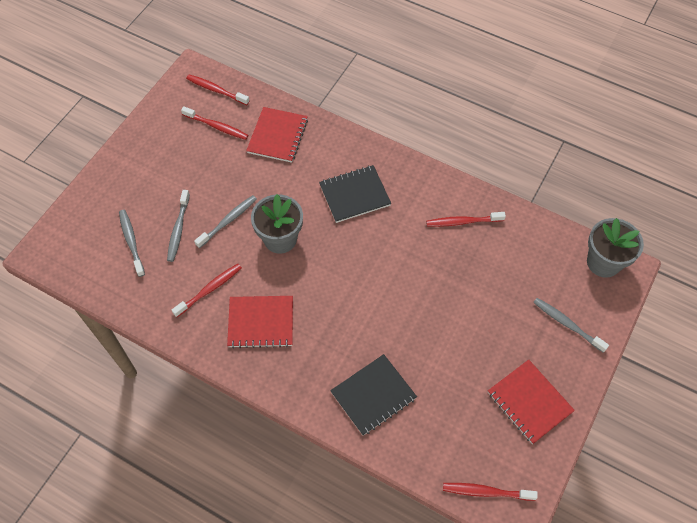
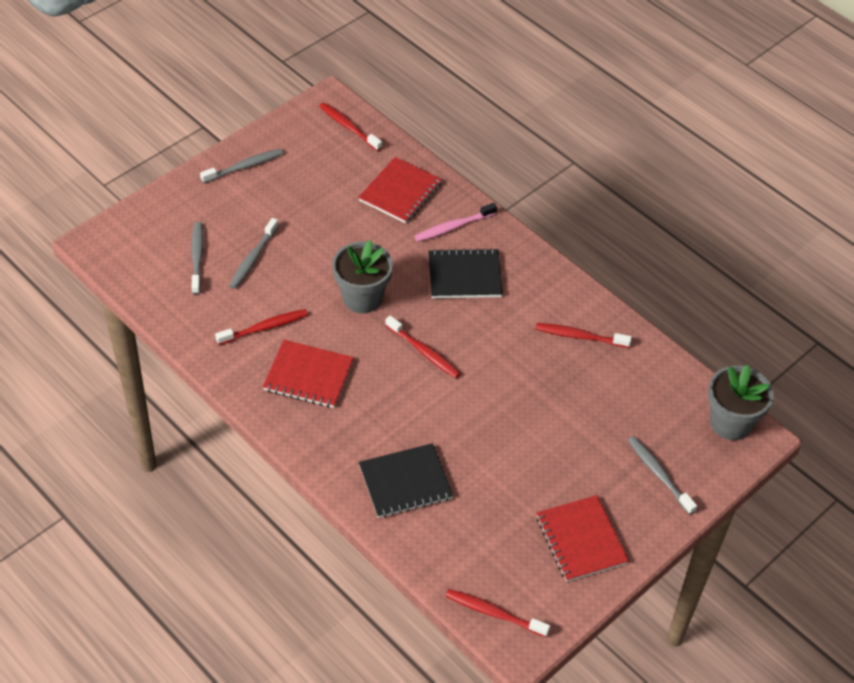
camera: 15 degrees right, 10 degrees down
(217, 126) = (335, 165): red toothbrush -> red toothbrush (424, 352)
(228, 221) = (311, 264): grey toothbrush -> grey toothbrush (244, 166)
(330, 155) = (453, 227): none -> pink toothbrush

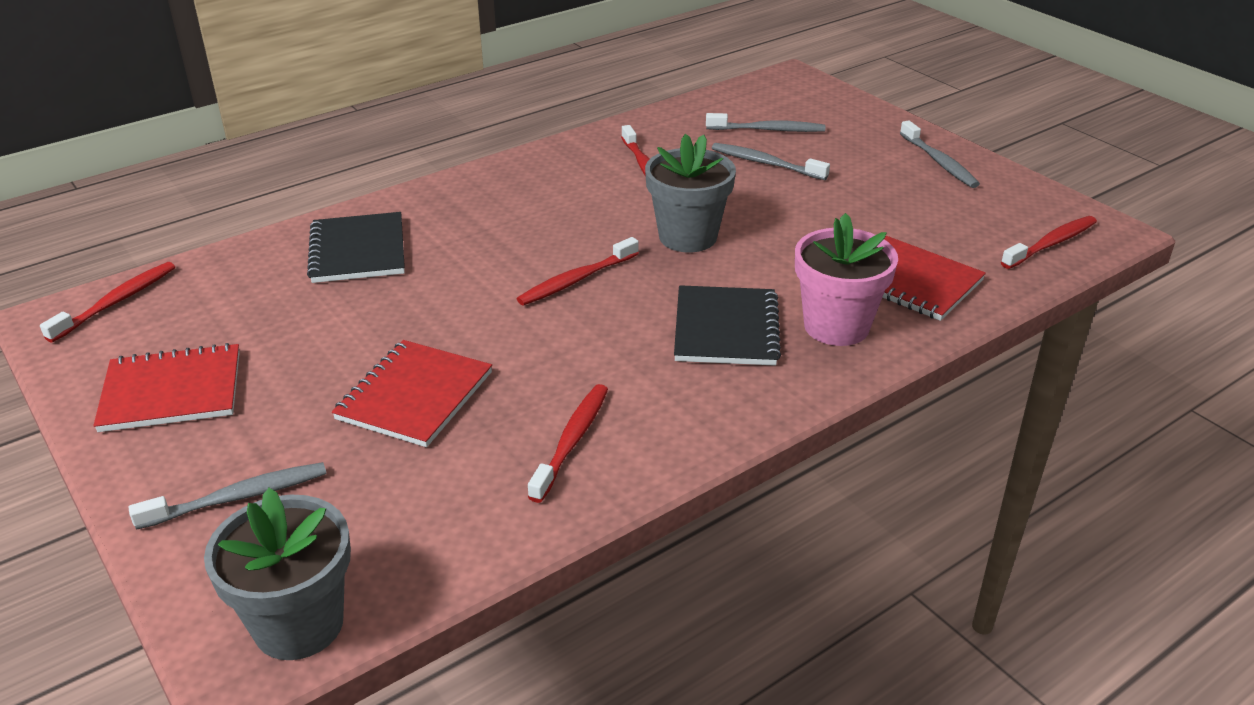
camera: 100 degrees right, 15 degrees down
(308, 375) = (558, 193): red notebook -> red notebook (414, 396)
(453, 227) = (836, 326): pink toothbrush -> pink flower pot

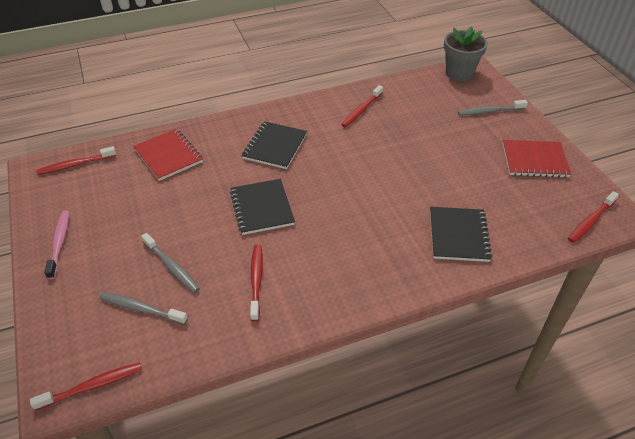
camera: 165 degrees left, 10 degrees up
(414, 396) = (423, 139): red notebook -> none
(576, 280) = (336, 188): red toothbrush -> red toothbrush (92, 386)
(688, 237) = (262, 208): grey flower pot -> black notebook
(836, 326) = (224, 139): pink flower pot -> none
(939, 162) = (59, 243): grey toothbrush -> pink toothbrush

